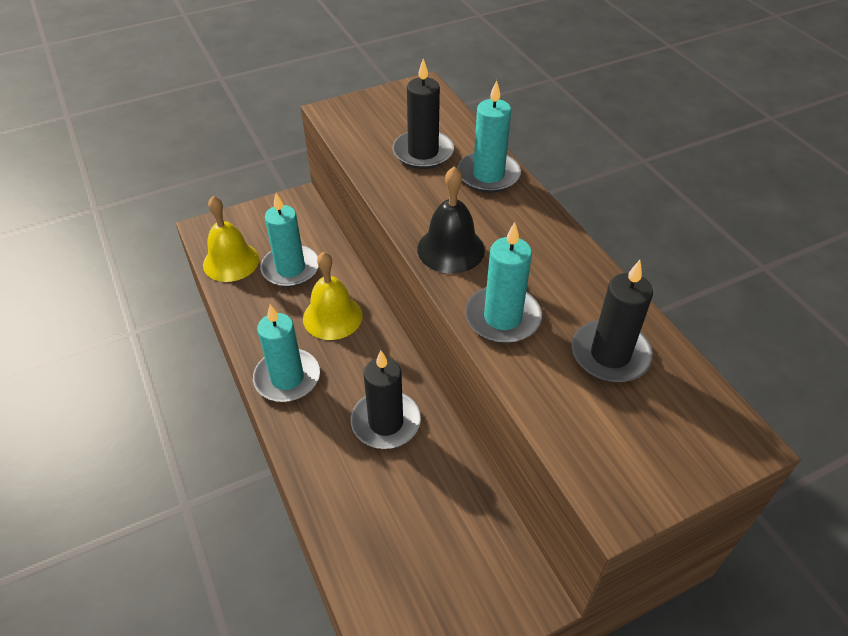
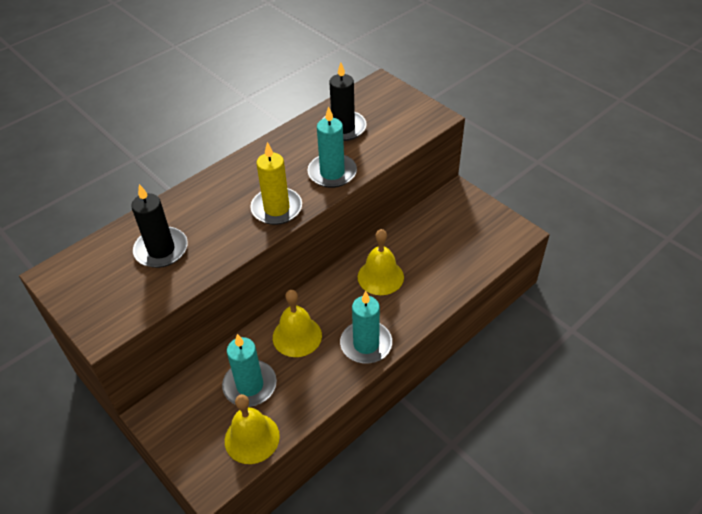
camera: 105 degrees left, 0 degrees up
(386, 422) = (380, 277): black candle -> yellow bell
(451, 249) = (276, 208): black bell -> yellow candle
(488, 175) = (185, 205): turquoise candle -> none

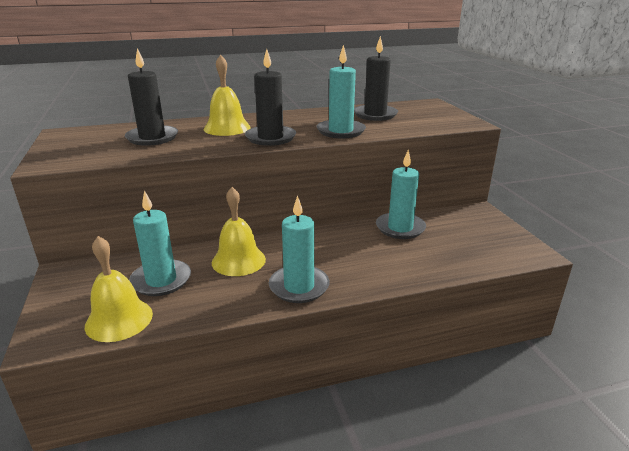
camera: 25 degrees right, 20 degrees down
(276, 208) = (270, 138): yellow candle -> black candle
(380, 277) = (355, 244): yellow bell -> yellow bell (227, 128)
(405, 241) = (400, 228): none -> turquoise candle

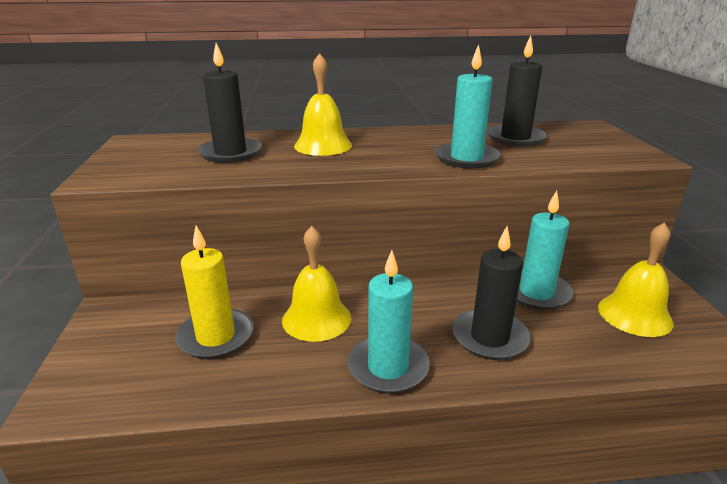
camera: 10 degrees right, 0 degrees up
(119, 319) = (151, 388): yellow bell -> yellow bell (634, 314)
(161, 280) = (216, 336): turquoise candle -> yellow candle
(270, 138) = (374, 162): black candle -> black candle (489, 337)

